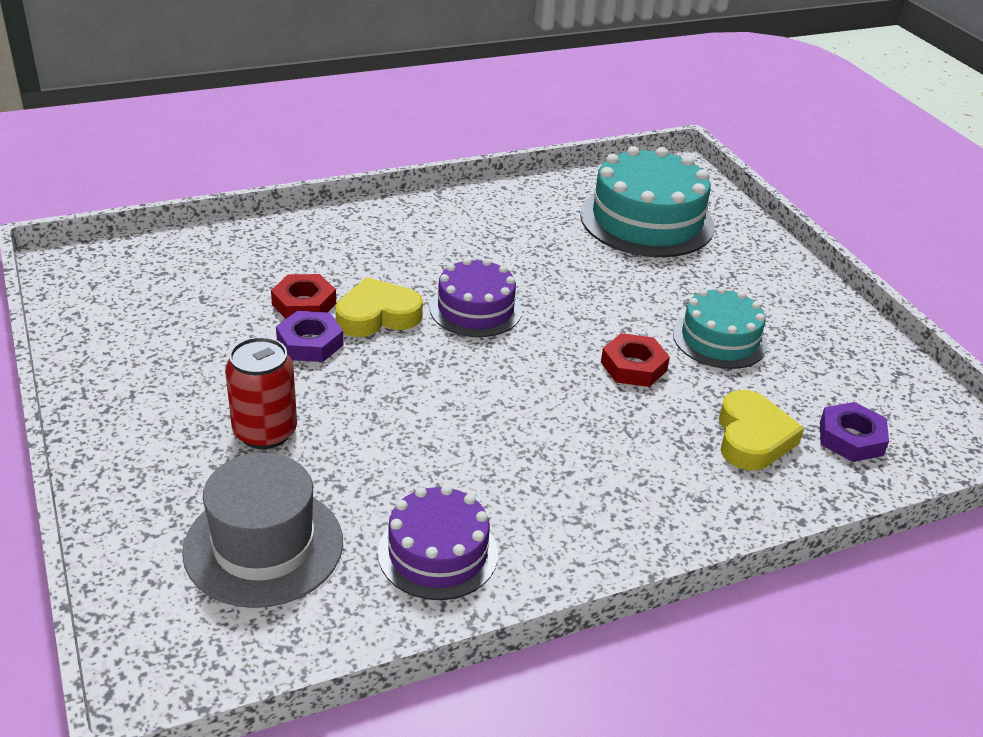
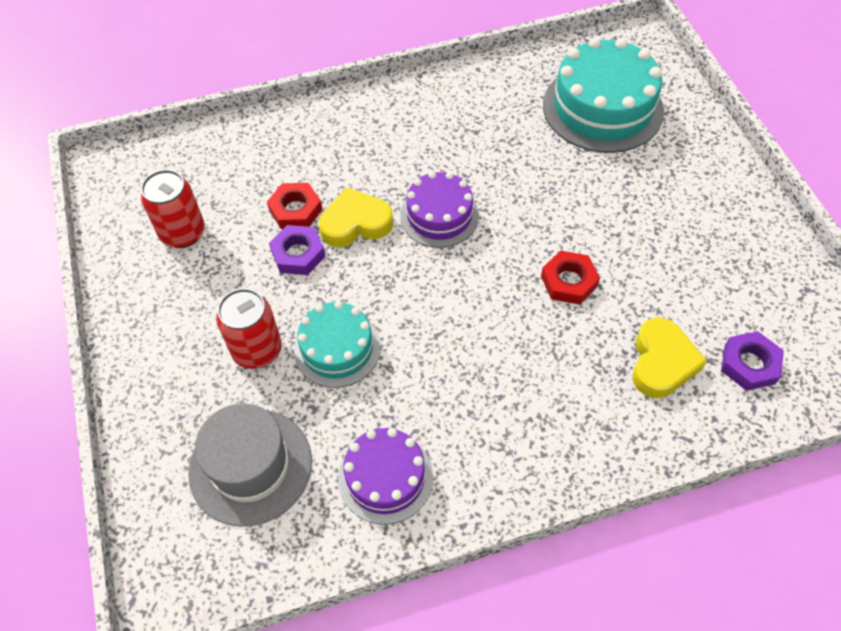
camera: 10 degrees right, 20 degrees up
(166, 324) = (183, 233): none -> red can
(719, 339) = (649, 250): turquoise cake -> turquoise cake (337, 348)

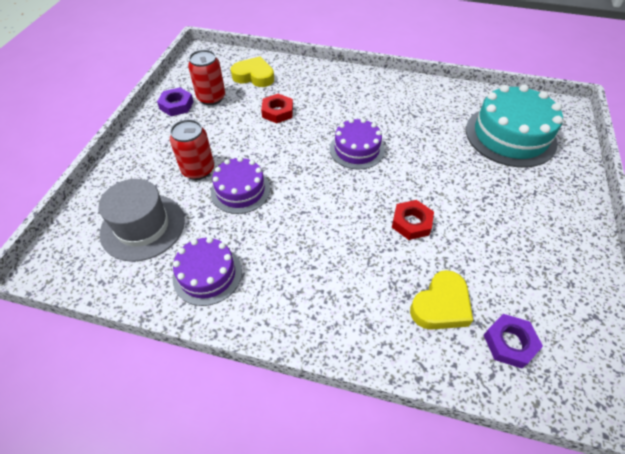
camera: 30 degrees right, 5 degrees down
(298, 254) = (260, 133): purple nut -> purple nut (176, 105)
(337, 348) = (240, 190): turquoise cake -> purple cake
(355, 223) = (304, 132): yellow heart -> yellow heart (254, 76)

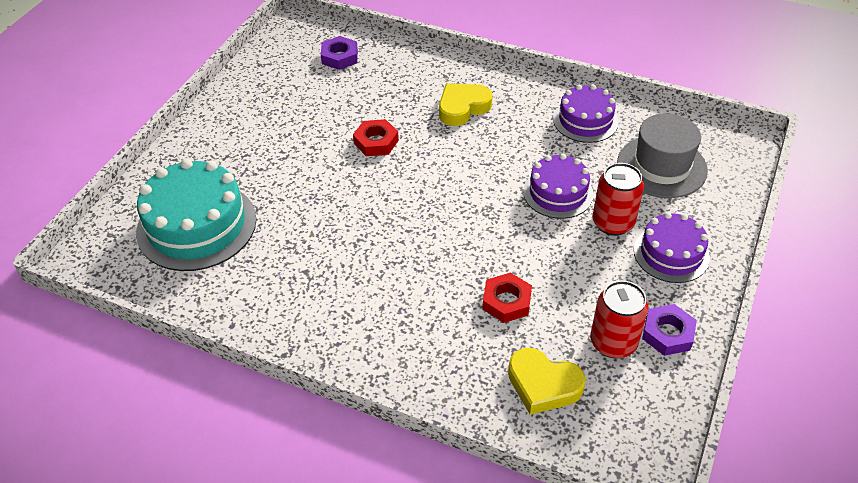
camera: 170 degrees left, 5 degrees down
(356, 149) = (406, 228): purple cake -> purple cake (671, 254)
(441, 305) = (380, 81): yellow heart -> yellow heart (462, 107)

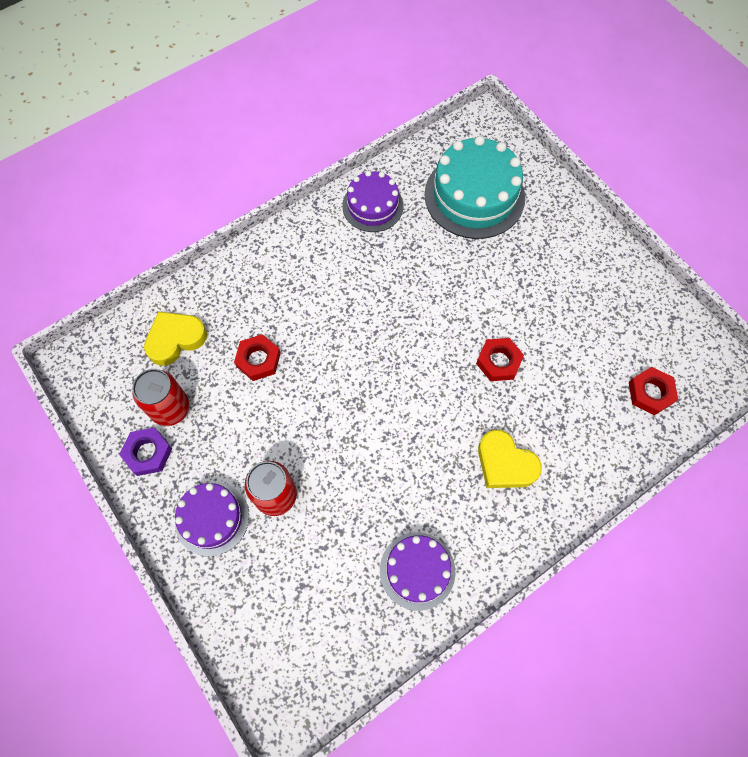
camera: 120 degrees right, 20 degrees up
(339, 57) = (650, 393): purple nut -> red nut
(462, 107) = (505, 463): yellow heart -> yellow heart turned 135 degrees clockwise
(558, 193) = (340, 474): purple cake -> purple cake (373, 206)
(661, 166) = (310, 596): grey hat -> none

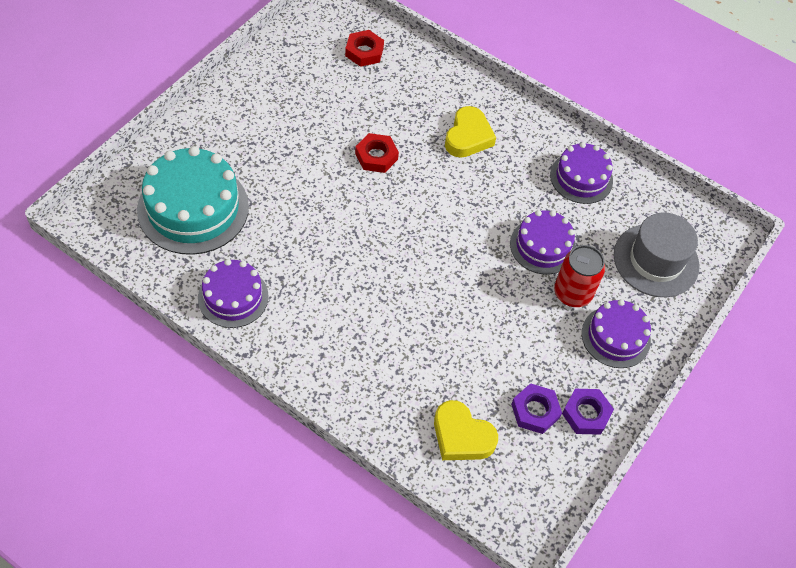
camera: 115 degrees left, 10 degrees down
(170, 408) = (535, 411): red can -> purple nut
(258, 360) = (452, 349): red nut -> none
(283, 608) = (656, 260): none -> grey hat
(341, 488) = (542, 246): none -> purple cake

